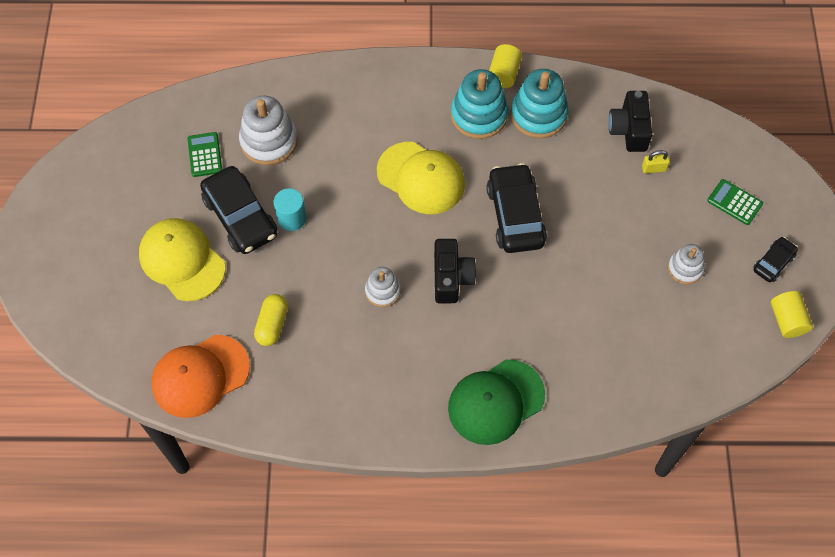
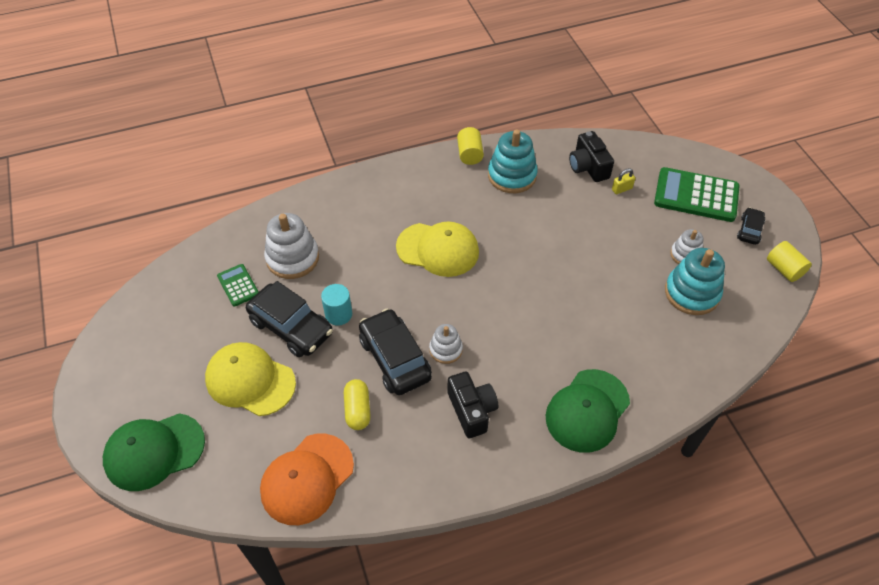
camera: 20 degrees left, 10 degrees down
(72, 302) = (154, 451): none -> green cap
(451, 278) = (500, 320): black camera -> black camera (472, 410)
(479, 115) = (464, 189): turquoise stacking toy -> turquoise stacking toy (692, 293)
(515, 215) = (530, 255): black car -> black car (394, 359)
(734, 202) = (696, 195): green calculator -> green calculator, size x1.94

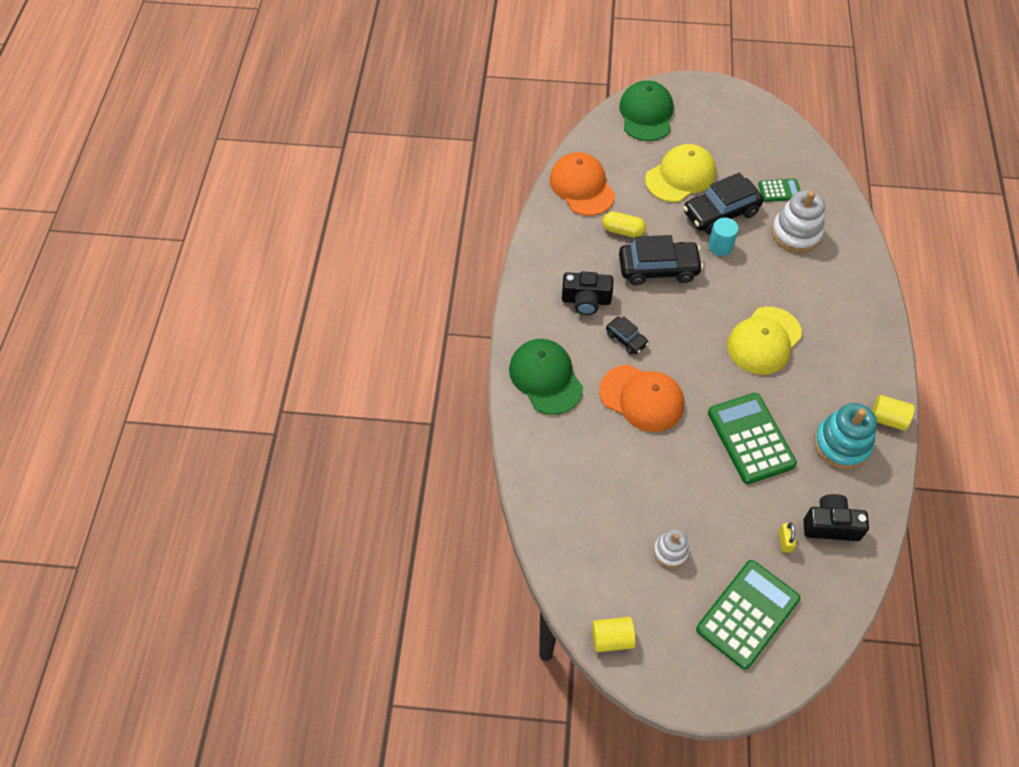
camera: 115 degrees right, 5 degrees up
(446, 349) = (651, 305): white stacking toy -> none
(546, 232) = (750, 438): none -> green calculator
(557, 321) = (642, 398): none -> orange cap
(692, 293) = (622, 528): turquoise stacking toy -> none
(749, 230) = (676, 639): black car -> black car (626, 339)

